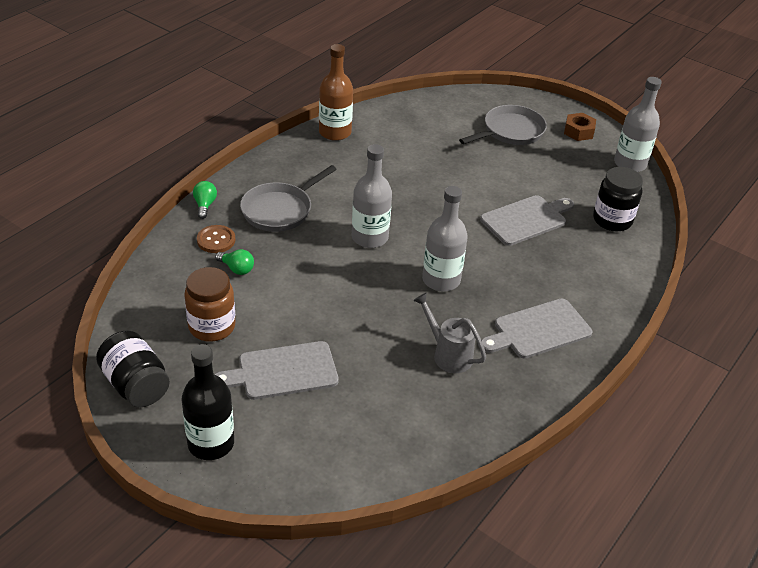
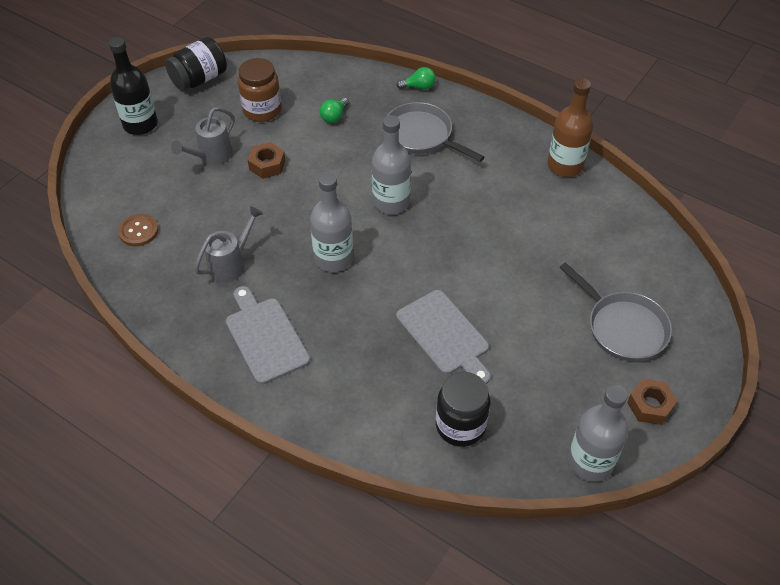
camera: 90 degrees right, 10 degrees up
(216, 240) = (371, 99): brown button -> brown button (138, 231)
(283, 372) = (211, 156): grey cutting board -> grey watering can
(305, 324) = (267, 165): none -> brown nut

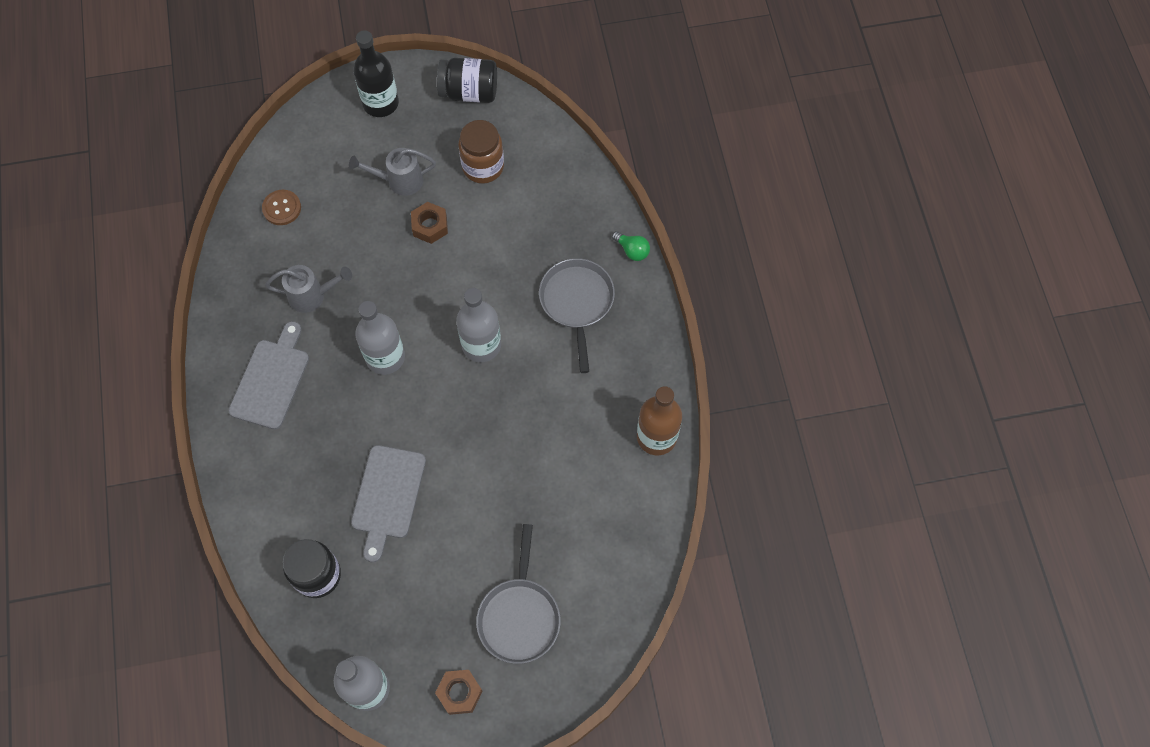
camera: 45 degrees right, 15 degrees up
(334, 116) = (530, 222): green light bulb -> none

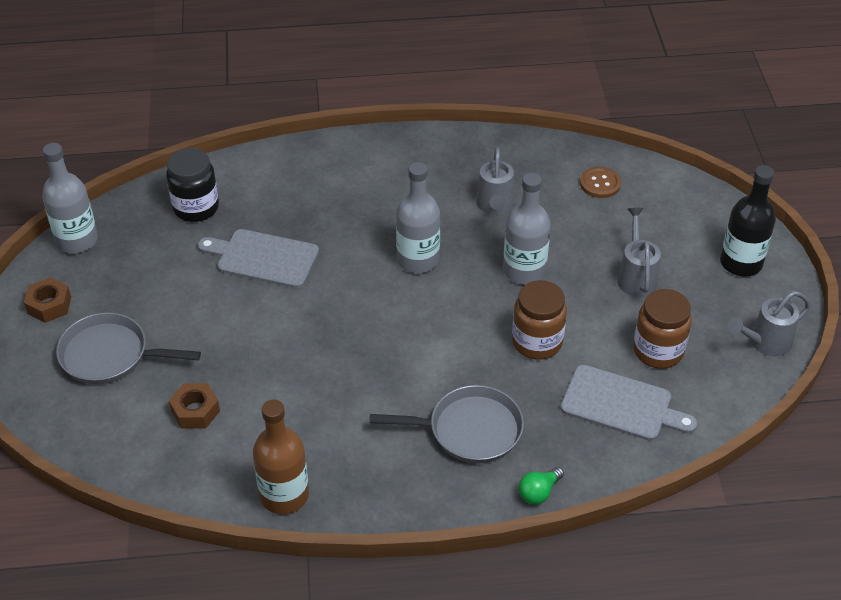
camera: 95 degrees right, 20 degrees down
(271, 380) = (403, 176): grey cutting board -> grey cutting board (621, 404)
(430, 226) = (577, 300): brown nut -> brown nut (195, 411)
(469, 92) = (765, 343): black jar -> grey watering can
(479, 256) = (537, 342): none -> brown jar
(481, 345) = (423, 339): grey bottle -> grey bottle (524, 270)

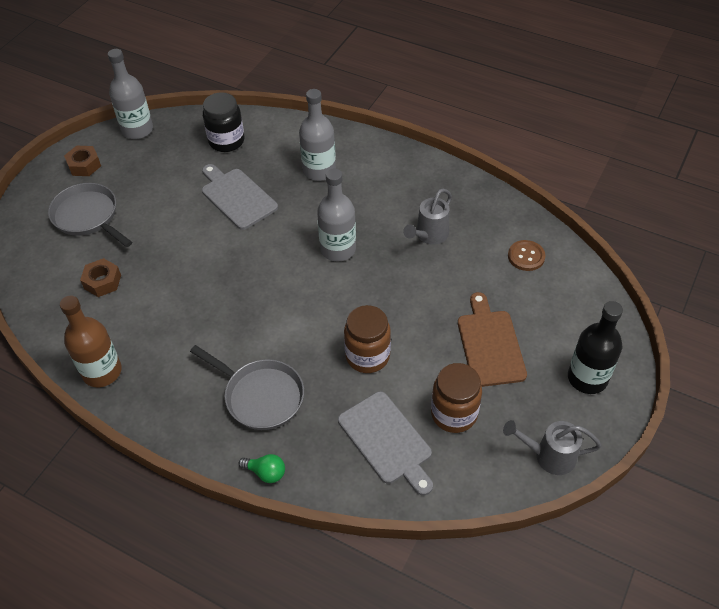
camera: 35 degrees right, 5 degrees up
(524, 270) = (407, 296): grey bottle -> grey bottle (319, 170)
(538, 492) = (266, 473): green light bulb -> green light bulb turned 150 degrees counterclockwise
(636, 276) = (489, 344): grey watering can -> brown cutting board

